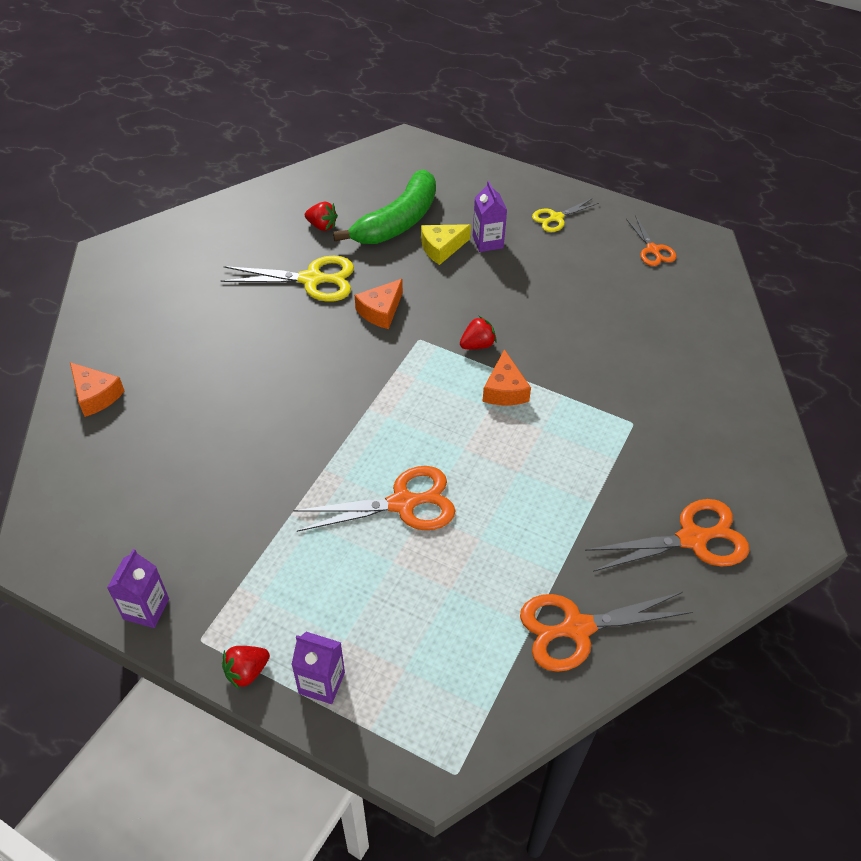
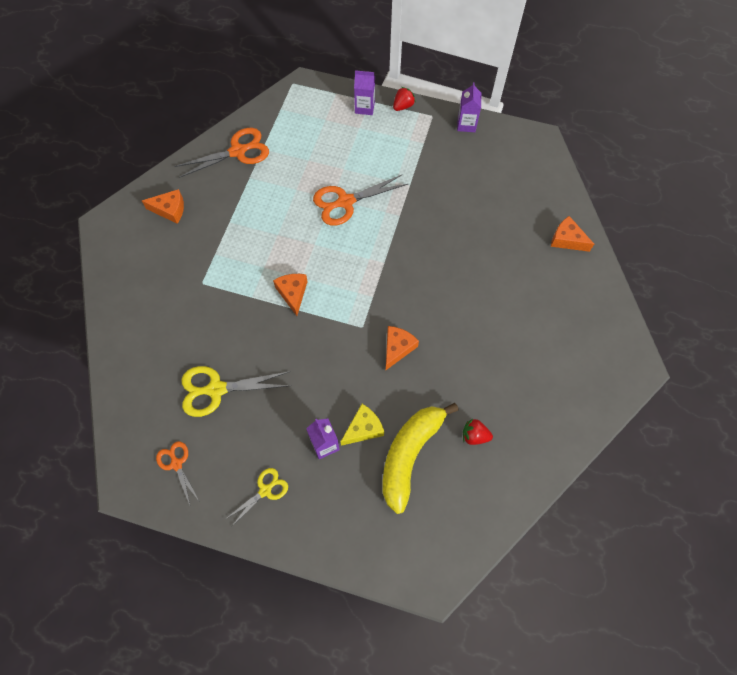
camera: 170 degrees right, 15 degrees up
(312, 279) = (461, 370): yellow scissors -> yellow scissors (216, 389)
(397, 221) = (409, 455): green banana -> yellow banana
(477, 345) = (317, 329): red strawberry -> none
(692, 538) = (170, 210): orange scissors -> orange cheese

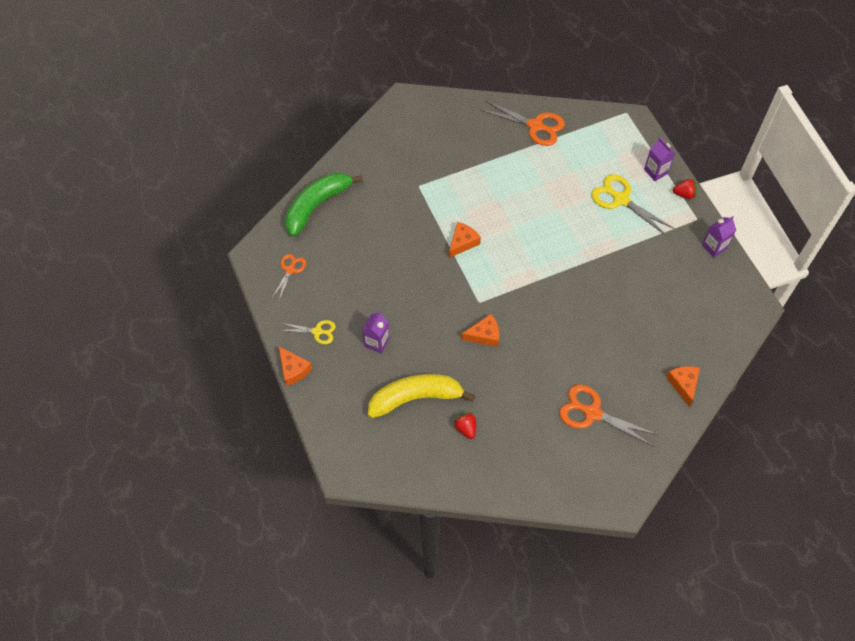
camera: 50 degrees right, 5 degrees down
(133, 384) = (317, 206): none -> green banana
(170, 210) = (451, 125): orange cheese -> orange cheese (293, 369)
(216, 389) = (355, 253): yellow scissors -> yellow scissors (620, 199)
(345, 202) = (564, 220): orange scissors -> orange scissors (592, 413)
(363, 428) = (408, 357): yellow cheese -> none

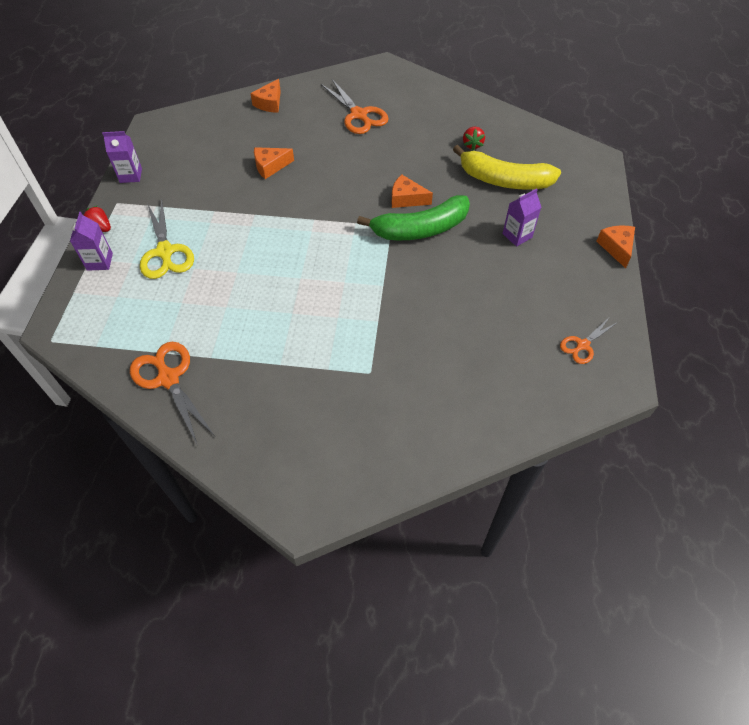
camera: 150 degrees left, 5 degrees down
(317, 206) = (514, 409): green banana -> green banana (420, 229)
(317, 331) = (576, 270): yellow scissors -> none
(462, 242) = (365, 286): orange cheese -> orange cheese (270, 166)

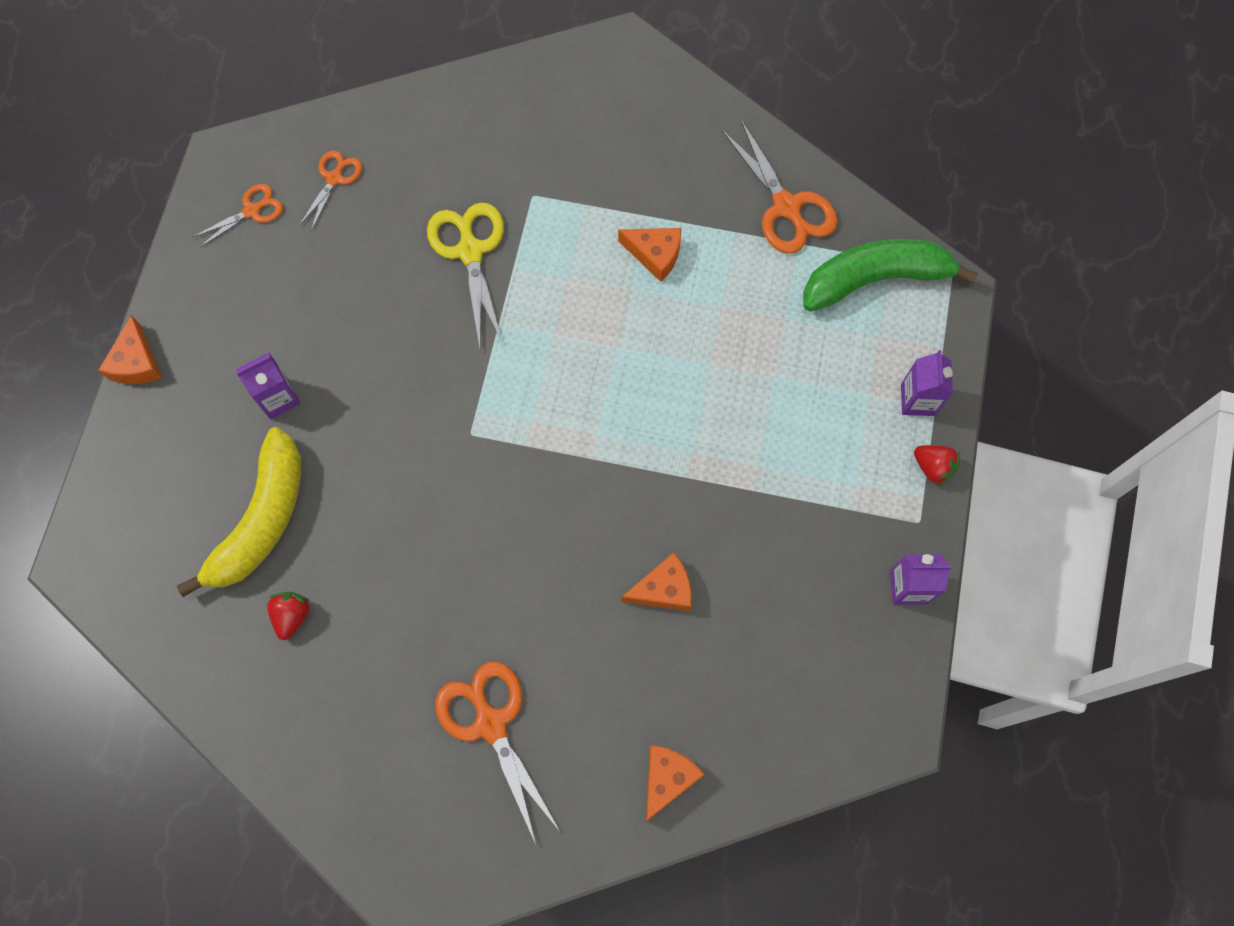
camera: 175 degrees left, 15 degrees up
(165, 252) = (821, 410): yellow scissors -> yellow scissors (470, 251)
(406, 199) = (436, 490): orange cheese -> orange cheese (655, 255)
(420, 229) = (425, 423): green banana -> green banana (875, 279)
(504, 180) = (262, 519): yellow banana -> yellow banana turned 90 degrees clockwise
(528, 374) = (334, 178): none -> orange scissors

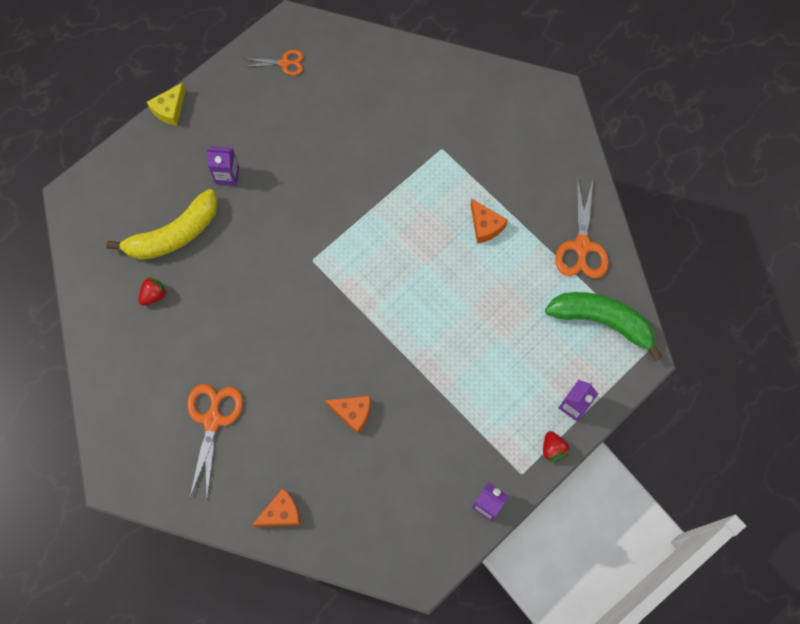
camera: 35 degrees right, 0 degrees up
(137, 362) = (169, 109): orange cheese -> yellow cheese
(334, 178) = (340, 72): orange scissors -> none
(470, 251) = (384, 159): yellow scissors -> none

